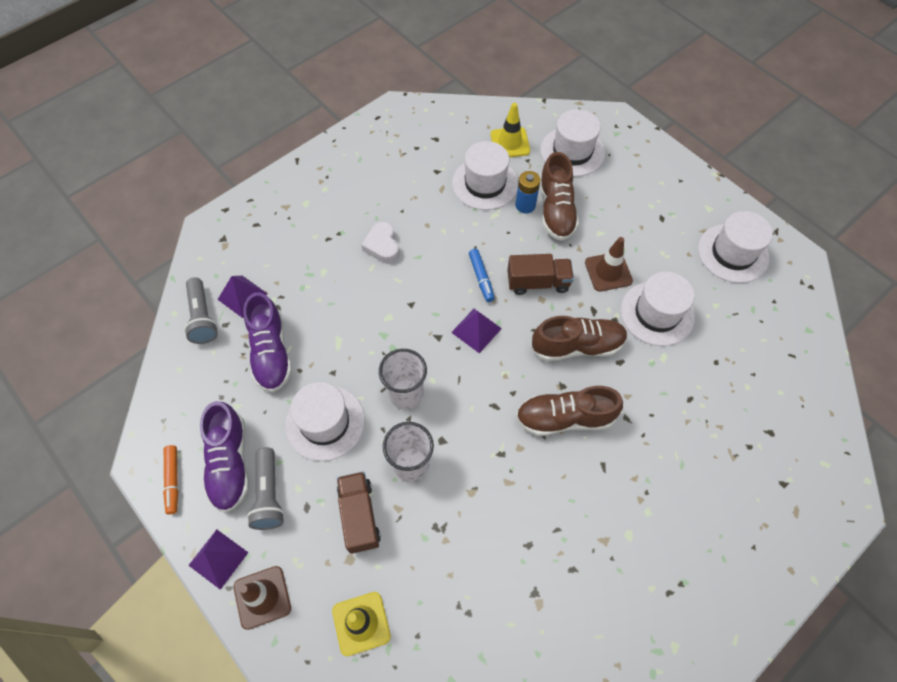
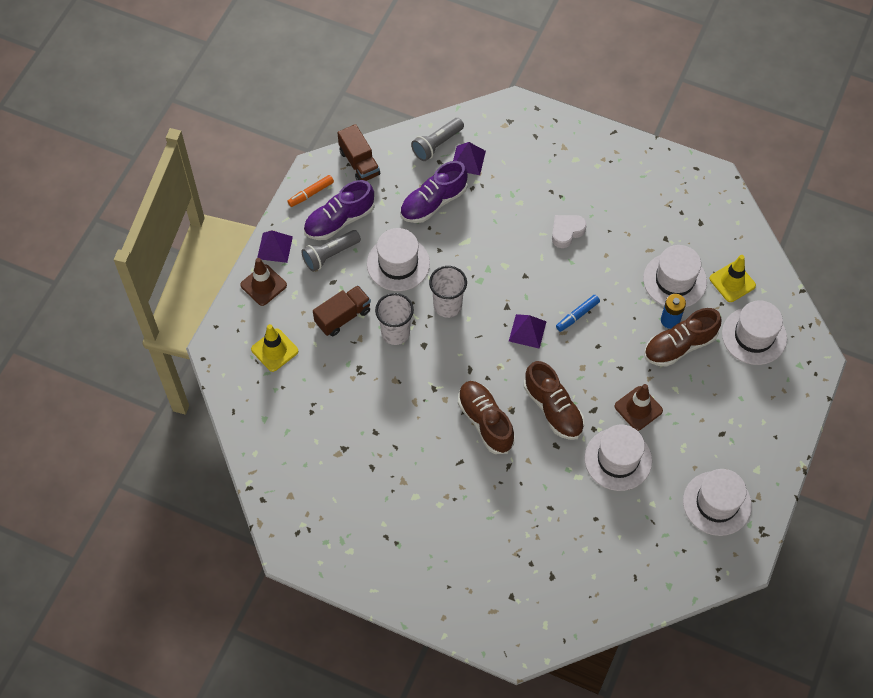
camera: 65 degrees right, 0 degrees up
(538, 282) = (597, 359): brown truck -> brown truck (359, 163)

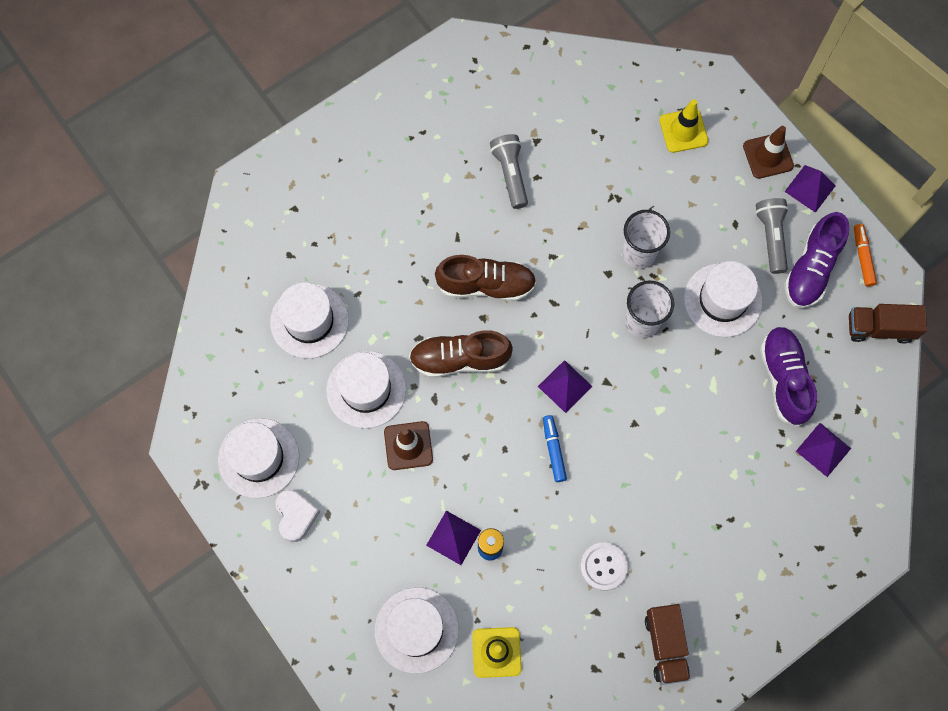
camera: 120 degrees right, 10 degrees up
(339, 220) = (811, 269): purple shoe -> purple shoe turned 150 degrees counterclockwise
(343, 317) = (686, 213): brown truck -> brown truck (665, 645)
(436, 144) = (863, 426): grey flashlight -> grey flashlight (510, 174)
(566, 232) = (666, 503): white heart -> white heart (296, 516)
(634, 248) = (603, 566): none -> white button
(674, 280) = (536, 586): white hat -> white hat (309, 321)
(679, 346) = (453, 537): brown shoe -> purple pyramid

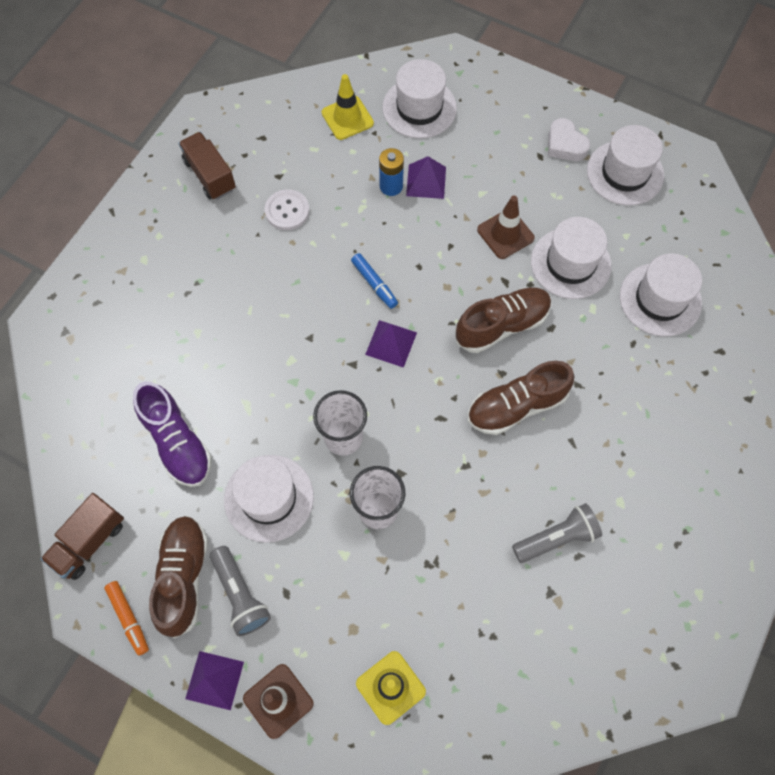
camera: 155 degrees right, 5 degrees down
(510, 174) = (557, 538): grey flashlight -> grey flashlight turned 75 degrees counterclockwise
(811, 269) = (183, 577): purple shoe -> brown shoe
(823, 449) = (117, 390): purple pyramid -> none
(879, 328) = (89, 541): brown truck -> brown truck turned 150 degrees clockwise

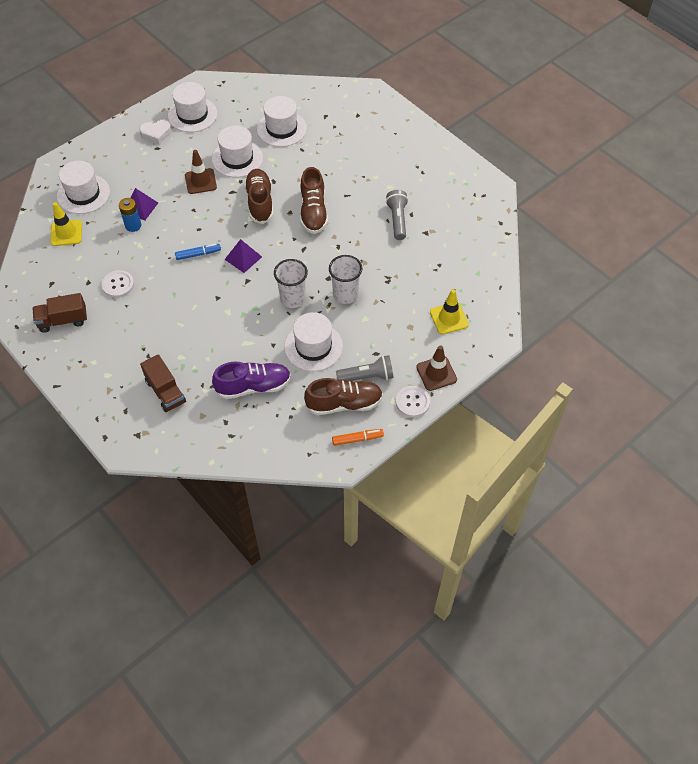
camera: 70 degrees left, 10 degrees down
(89, 541) = (298, 451): brown truck -> brown truck (165, 391)
(183, 577) = (344, 403): brown shoe -> brown shoe turned 150 degrees clockwise
(214, 680) = (412, 402): purple pyramid -> white button

